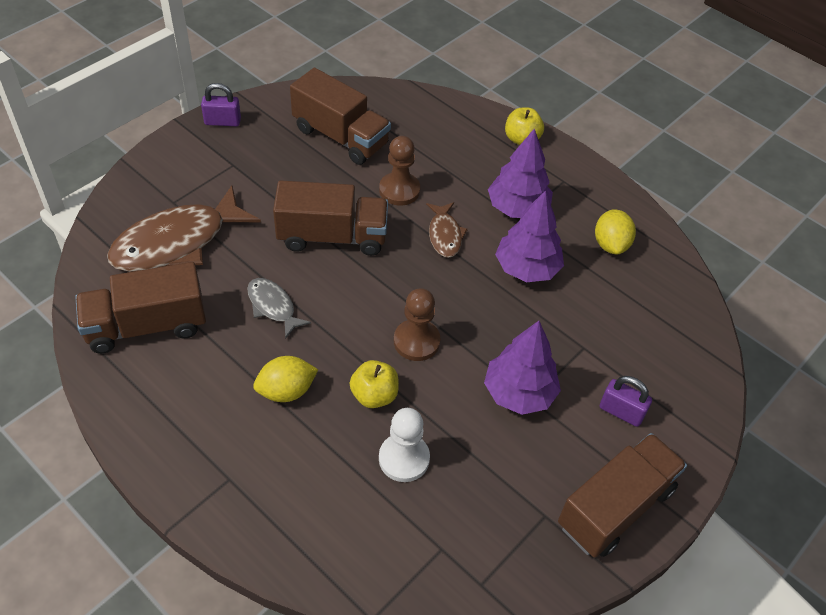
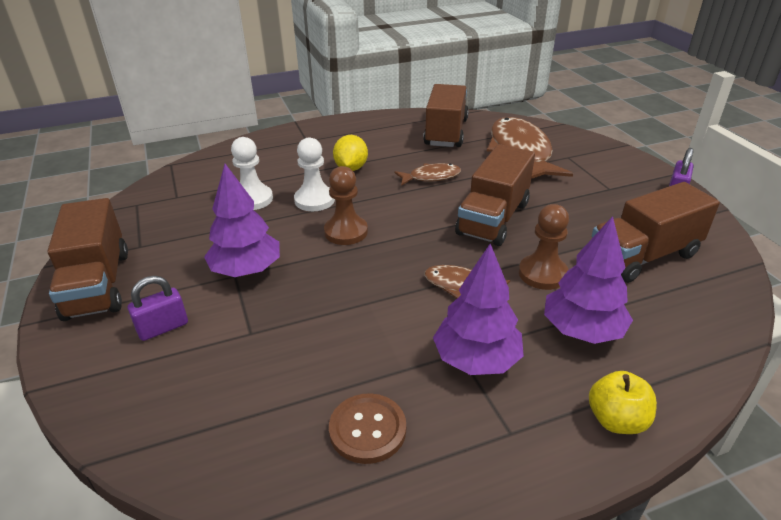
camera: 120 degrees right, 15 degrees down
(273, 306) = (431, 177): grey fish -> brown fish
(374, 395) = (314, 200): yellow apple -> white pawn
(527, 268) = (379, 330): purple tree -> purple tree (582, 330)
(610, 244) = (367, 429): yellow lemon -> brown button

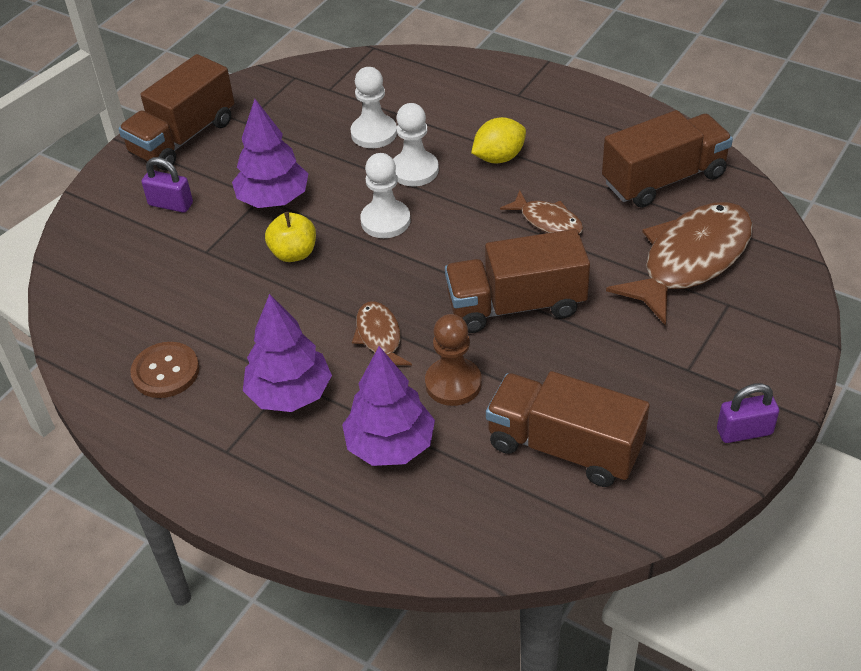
camera: 55 degrees right, 10 degrees up
(346, 232) = (385, 221): brown pawn -> white pawn
(616, 420) = (292, 509): yellow apple -> yellow apple (294, 253)

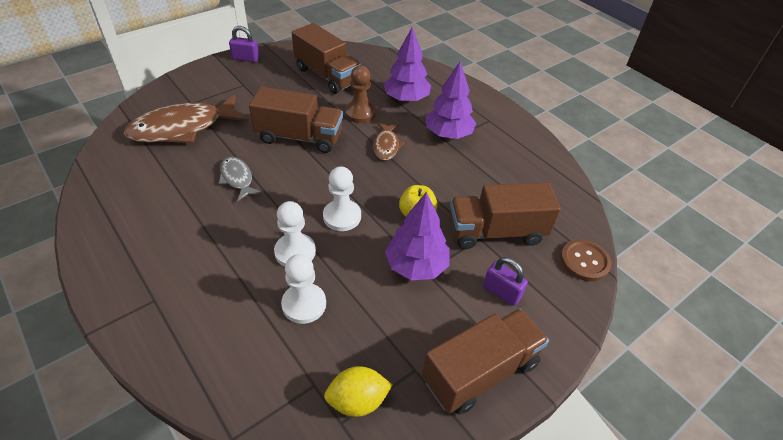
camera: 165 degrees left, 0 degrees up
(165, 371) = (517, 166): brown button -> brown button (584, 261)
(499, 157) = (225, 239): yellow lemon -> yellow lemon (357, 401)
(547, 221) = (237, 178): brown fish -> grey fish
(663, 179) = (136, 180): brown truck -> brown truck (496, 232)

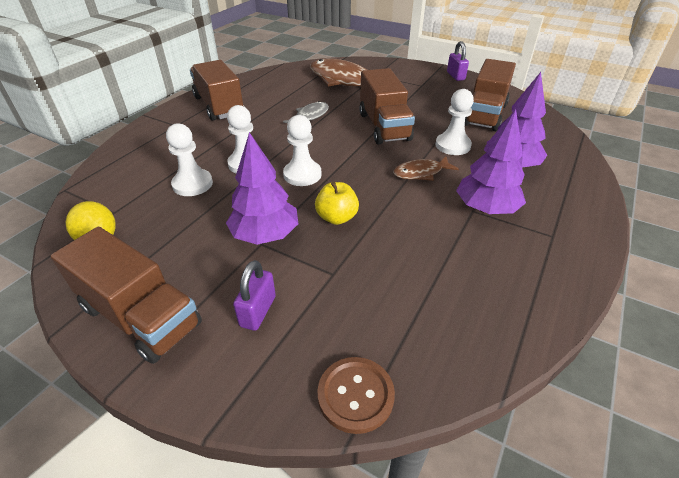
camera: 70 degrees right, 5 degrees down
(360, 113) = (452, 145): brown pawn -> white pawn
(496, 232) = (352, 286): brown truck -> brown truck (219, 106)

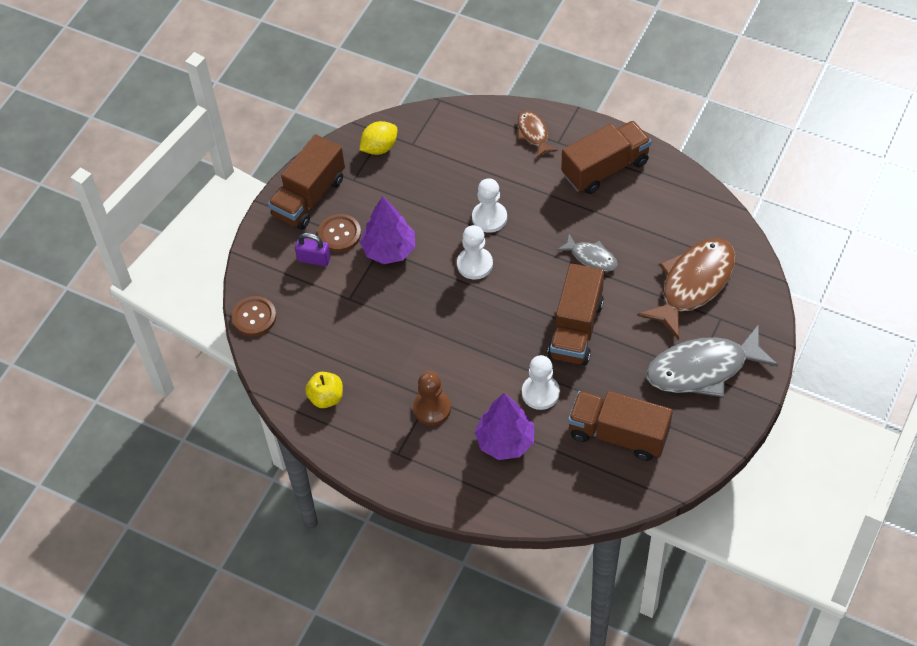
camera: 90 degrees right, 15 degrees up
(192, 184) = (453, 185): white pawn -> none
(223, 282) = (339, 234): none -> brown button
(337, 217) = (413, 296): yellow apple -> yellow apple (326, 397)
(384, 126) = (576, 329): brown truck -> brown truck turned 60 degrees counterclockwise
(419, 82) = (703, 369): none -> grey fish
(421, 173) = (485, 361): brown fish -> brown fish (533, 134)
(455, 76) = (733, 415): purple padlock -> none
(486, 209) = (432, 408): purple tree -> brown pawn

